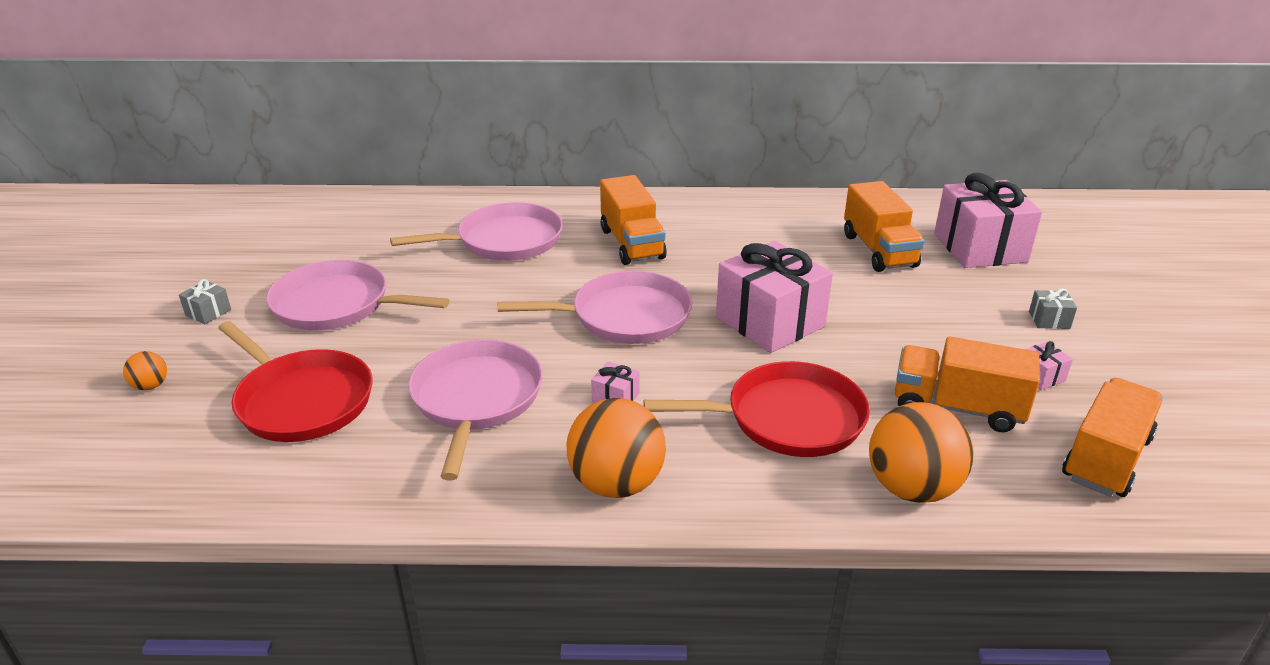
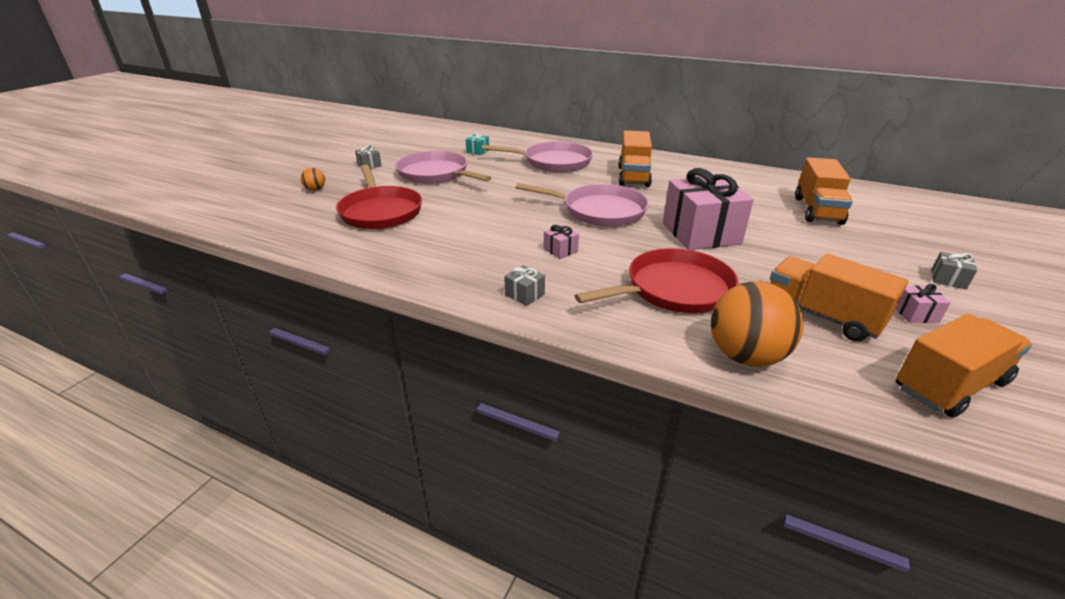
camera: 25 degrees right, 0 degrees up
(372, 244) = (478, 151): none -> turquoise gift
(476, 399) = (474, 232): pink pan -> none
(616, 483) = (524, 294): orange ball -> grey gift
(788, 418) = (674, 289): red pan -> red pan turned 45 degrees counterclockwise
(980, 248) = (909, 224): pink gift -> none

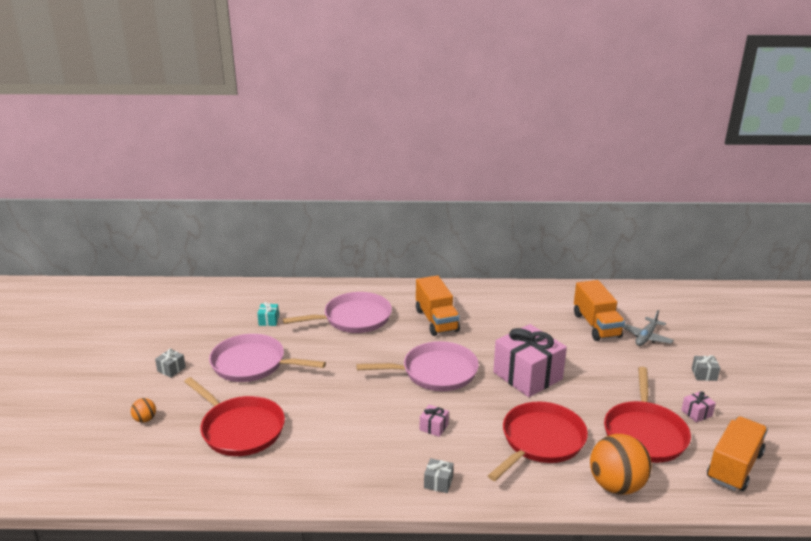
camera: 25 degrees left, 5 degrees down
(822, 316) = (644, 434): orange truck -> red pan
(879, 231) = (646, 337): none -> grey plane

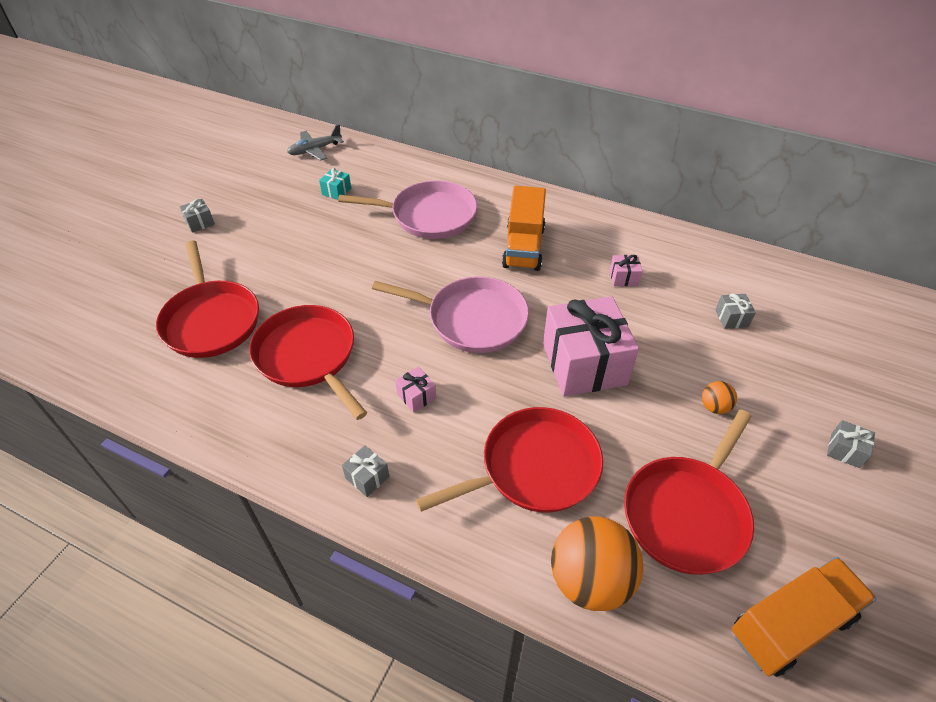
camera: 25 degrees right, 20 degrees up
(145, 419) = (133, 275): orange ball -> orange ball (714, 407)
(252, 364) = (281, 242): pink pan -> none
(336, 428) = (308, 356): none -> red pan
(596, 325) = (731, 318): orange truck -> grey gift
(646, 337) = (793, 359): grey plane -> grey plane (315, 150)
(696, 413) = (790, 510): pink gift -> pink gift (623, 277)

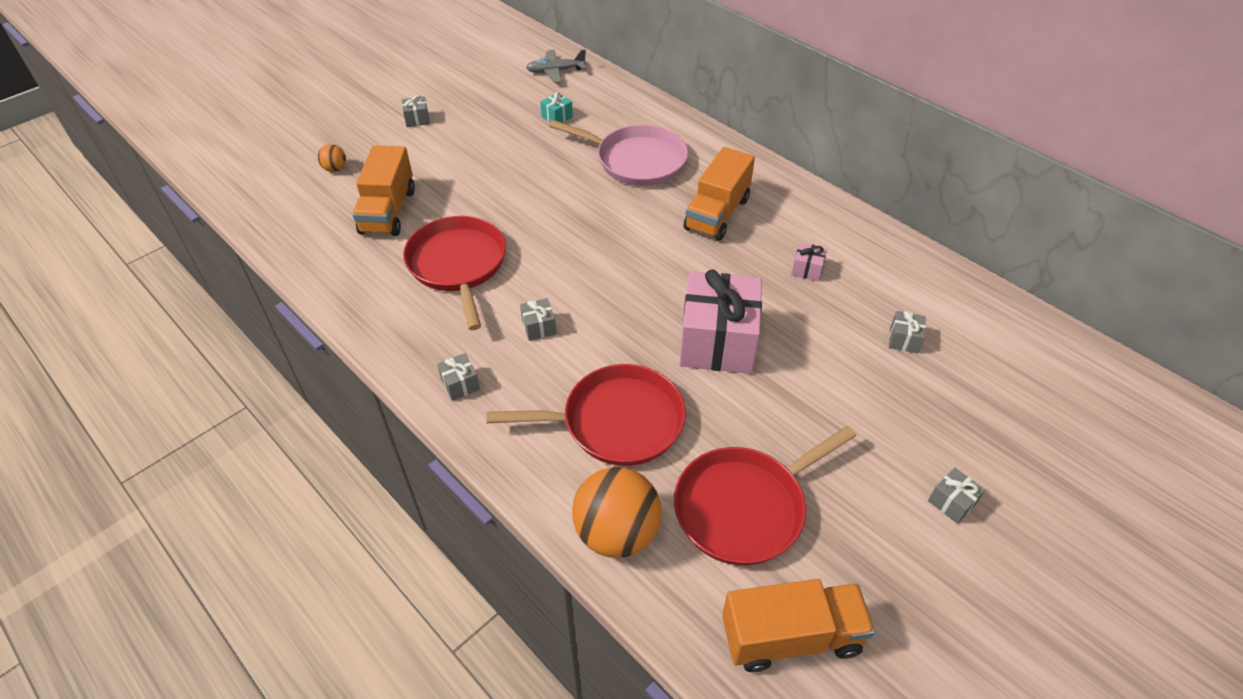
camera: 20 degrees right, 0 degrees up
(211, 320) = (388, 211): red pan -> orange truck
(416, 396) = (539, 327): pink gift -> grey gift
(472, 319) = (628, 271): pink pan -> none
(714, 407) = (832, 420): orange ball -> orange ball (335, 169)

